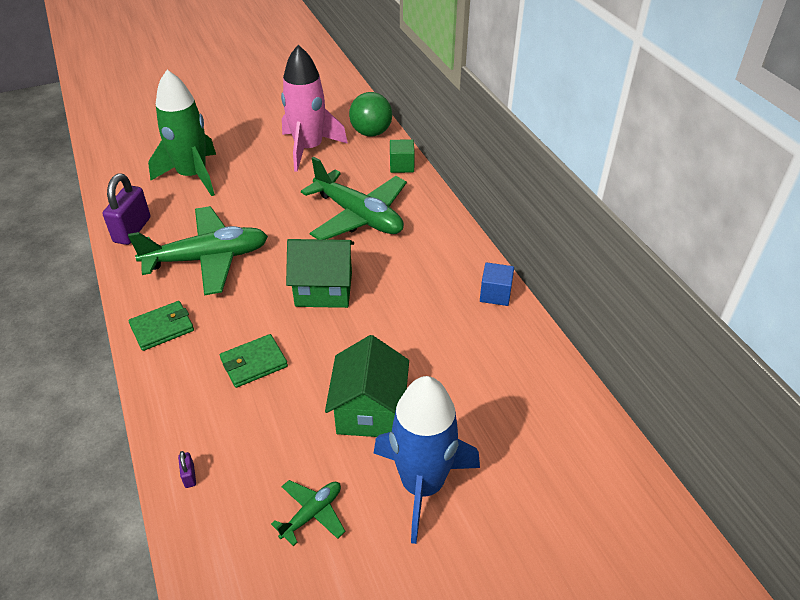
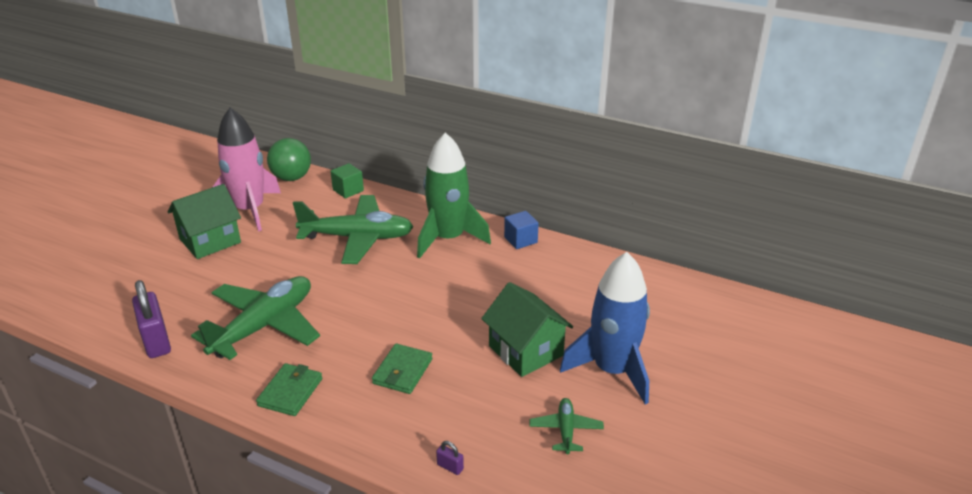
camera: 40 degrees left, 10 degrees down
(193, 176) = (161, 275): green rocket -> green rocket (448, 238)
(323, 289) = (393, 297): green house -> green house (210, 241)

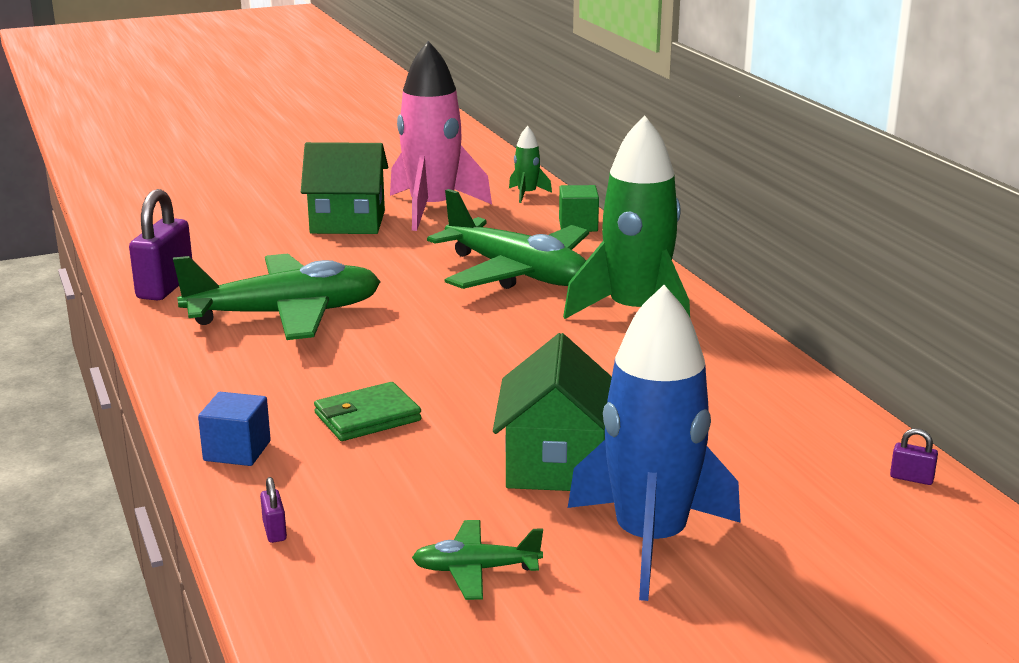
camera: 40 degrees right, 10 degrees down
(290, 392) = (219, 382): green wallet -> none
(292, 178) = (527, 194): green ball -> green rocket
(520, 240) = (740, 349): blue cube -> blue cube (237, 451)
(566, 430) = (476, 570): green plane -> green plane turned 135 degrees counterclockwise
(664, 281) = (911, 478): none -> purple padlock

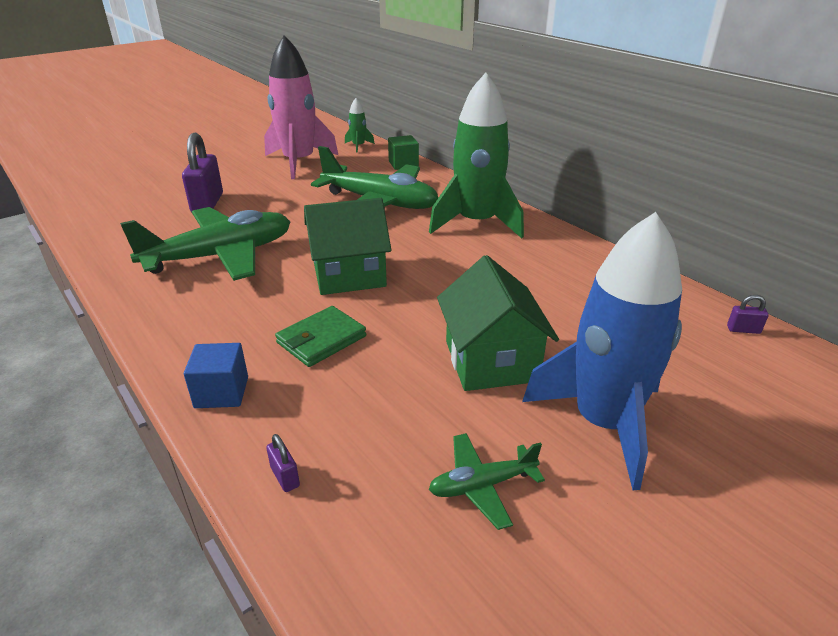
camera: 15 degrees left, 10 degrees up
(165, 287) = (115, 244): purple padlock -> purple padlock (207, 203)
(347, 222) = (242, 178): green house -> green house (349, 275)

